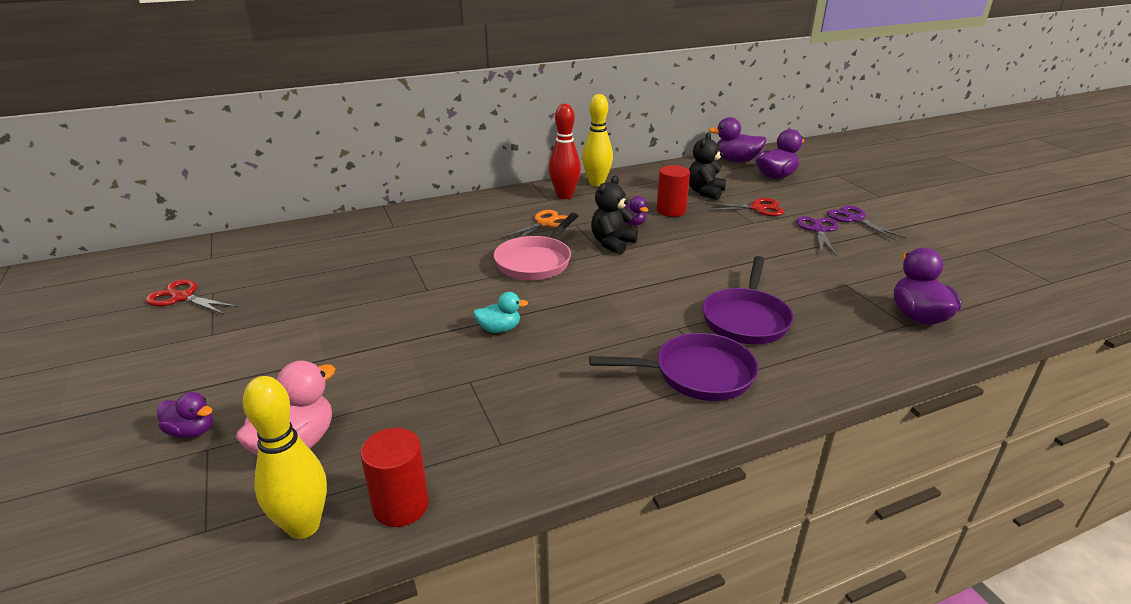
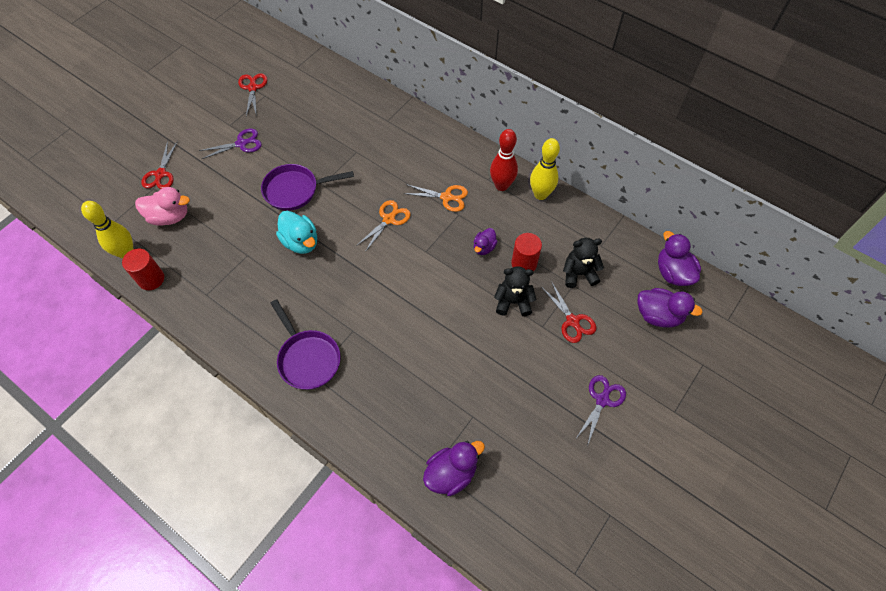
camera: 60 degrees right, 30 degrees up
(191, 431) = (160, 174): purple duck -> red scissors
(499, 329) = (301, 242): turquoise duck -> turquoise duck, size x1.66
(536, 262) = (389, 219): pink pan -> orange scissors
(612, 243) = (442, 249): black teddy bear -> black teddy bear (513, 302)
(746, 319) = (385, 365): purple pan -> purple pan (295, 190)
(818, 230) = (559, 377): purple scissors -> purple scissors (241, 144)

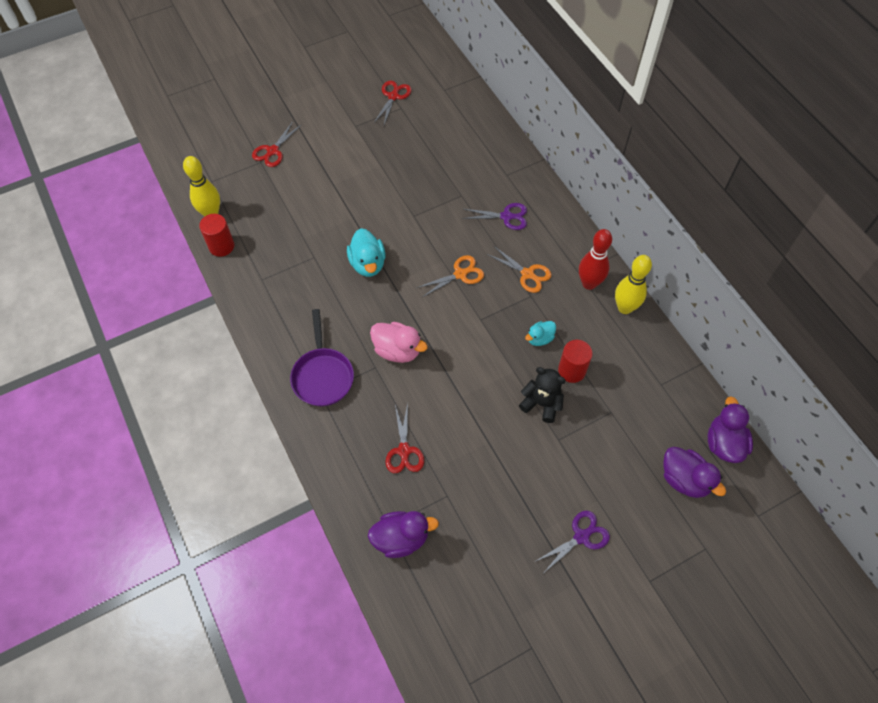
camera: 25 degrees right, 0 degrees up
(169, 217) = (262, 194): pink duck -> pink duck (397, 350)
(241, 144) = (357, 148): purple scissors -> purple scissors (506, 216)
(295, 190) = (385, 212): purple pan -> none
(484, 247) = (539, 338): purple duck -> turquoise duck
(572, 321) = (591, 447): red scissors -> red scissors (404, 450)
(578, 274) = (622, 403): black teddy bear -> none

